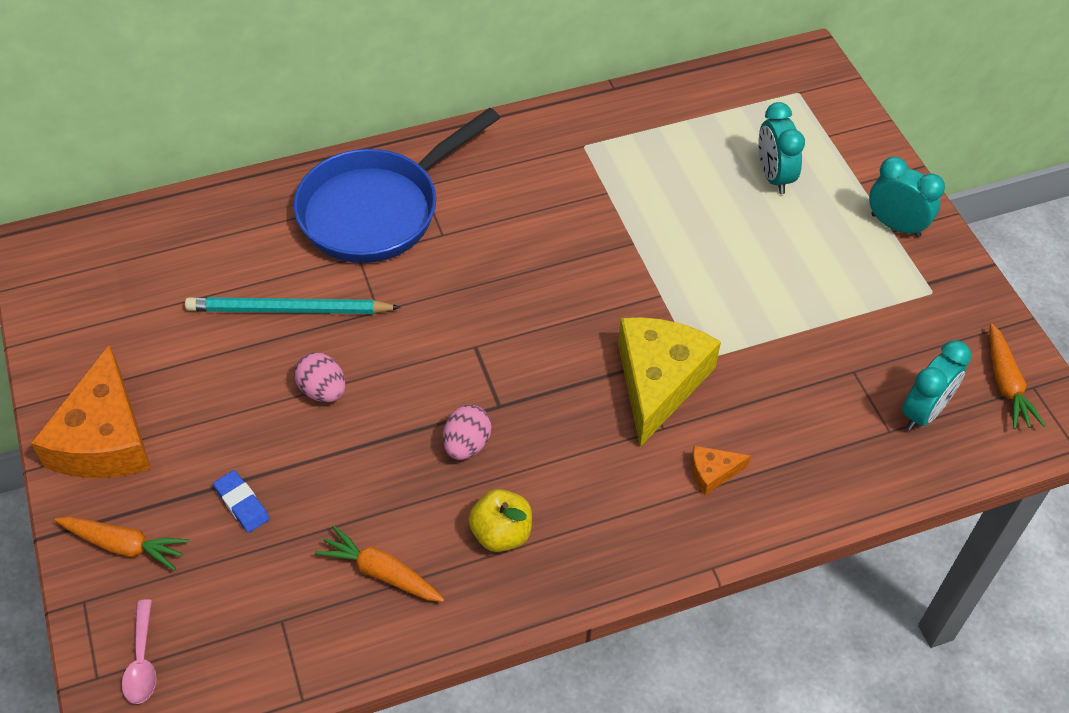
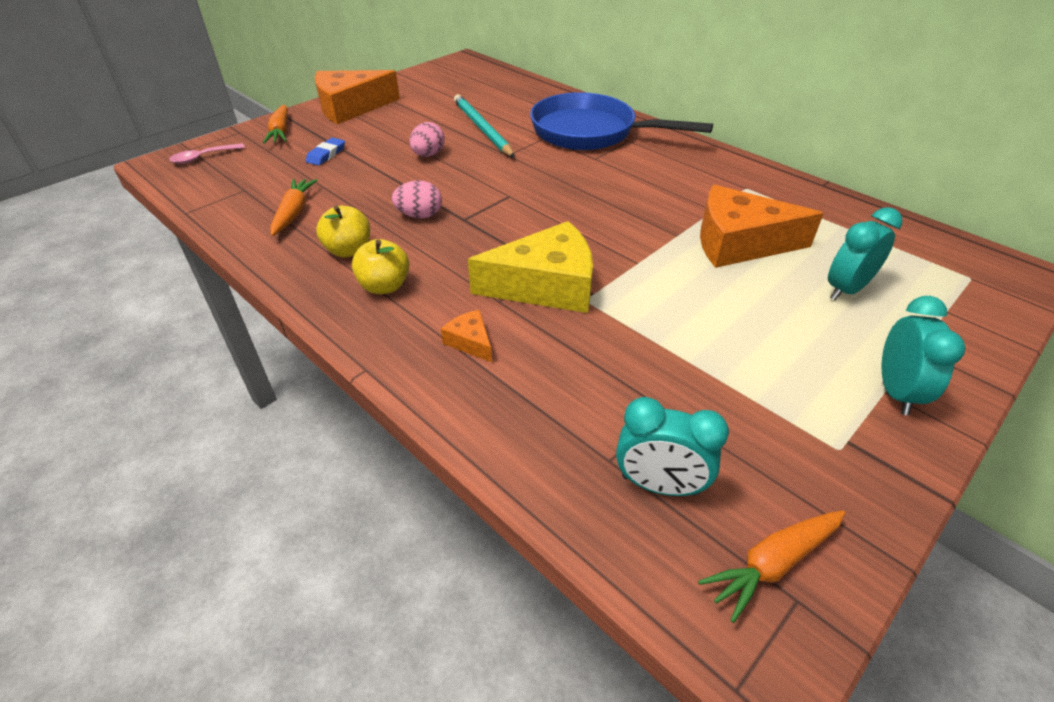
camera: 65 degrees right, 10 degrees down
(588, 517) = (384, 286): none -> yellow apple
(672, 205) = (739, 243): none -> orange cheese

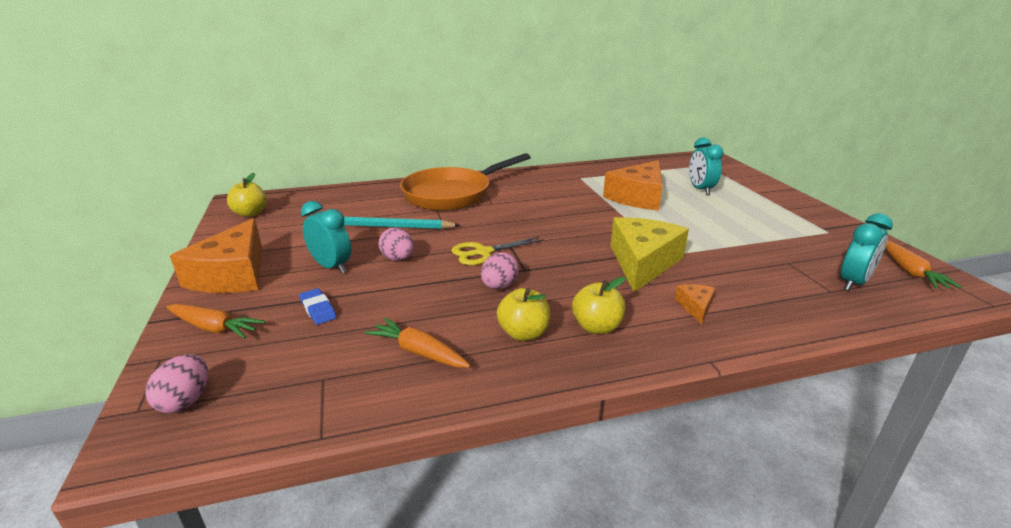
camera: 60 degrees left, 15 degrees down
(203, 157) = (185, 401): pink spoon -> pink egg
(448, 73) = (250, 213): none -> yellow apple
(470, 342) = (695, 307): orange cheese -> orange cheese turned 105 degrees clockwise
(478, 188) = (483, 252): none -> yellow scissors
(590, 132) = (452, 194): blue pan -> orange pan
(895, 392) = (788, 207): turquoise clock -> turquoise clock (331, 267)

